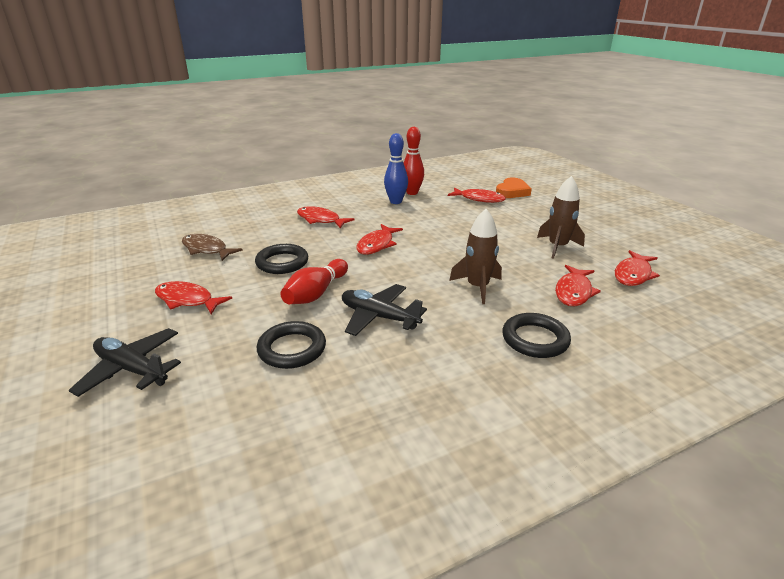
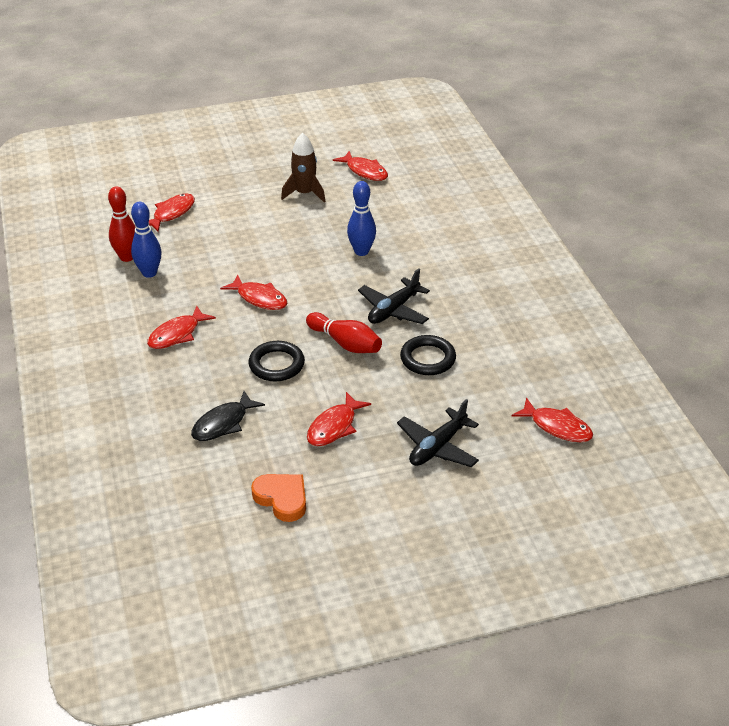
camera: 80 degrees left, 10 degrees up
(207, 249) = (223, 423): brown fish -> black fish
(477, 287) = (361, 251): brown rocket -> blue bowling pin
(512, 192) = (162, 187): orange heart -> orange heart (282, 499)
(535, 339) = (440, 240): black ring -> none
(573, 292) = (382, 206): red fish -> red fish (557, 427)

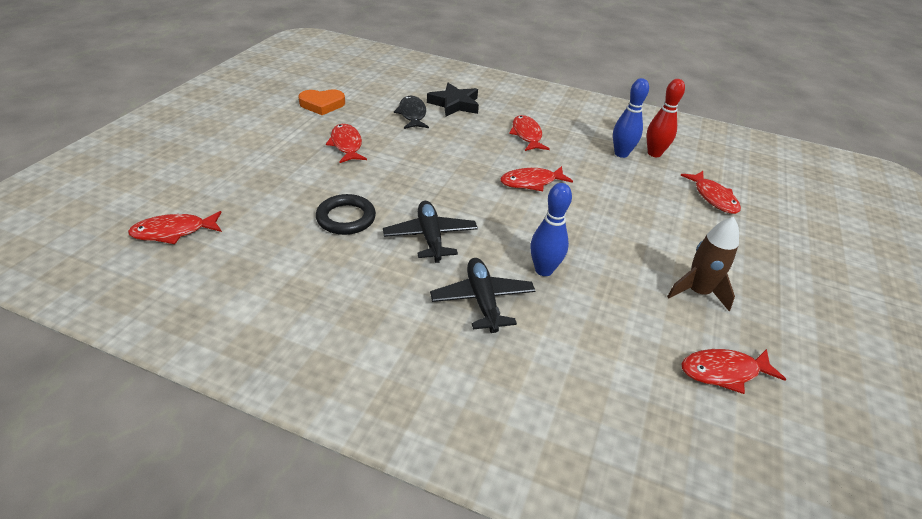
camera: 125 degrees right, 0 degrees up
(164, 409) = (454, 104): none -> black star
(276, 364) = (440, 154): black ring -> none
(345, 343) = (422, 191): red bowling pin -> none
(437, 447) = (260, 170): black plane -> black plane (482, 300)

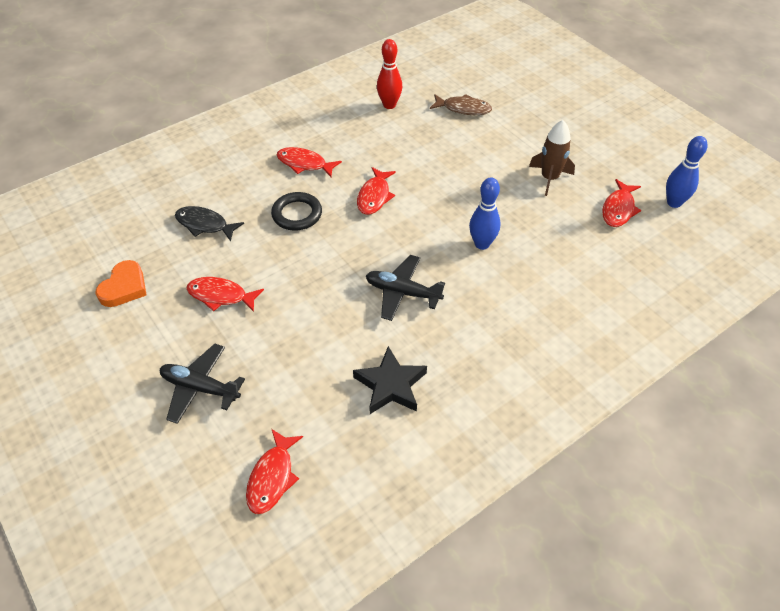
camera: 55 degrees left, 10 degrees up
(346, 218) = (339, 339): black ring -> black ring (297, 214)
(454, 104) = (212, 186): black star -> black star (390, 385)
(482, 300) = (493, 294): black plane -> black plane (200, 388)
(621, 154) = (375, 123): blue bowling pin -> blue bowling pin (674, 203)
(713, 197) = (463, 109): red fish -> brown fish

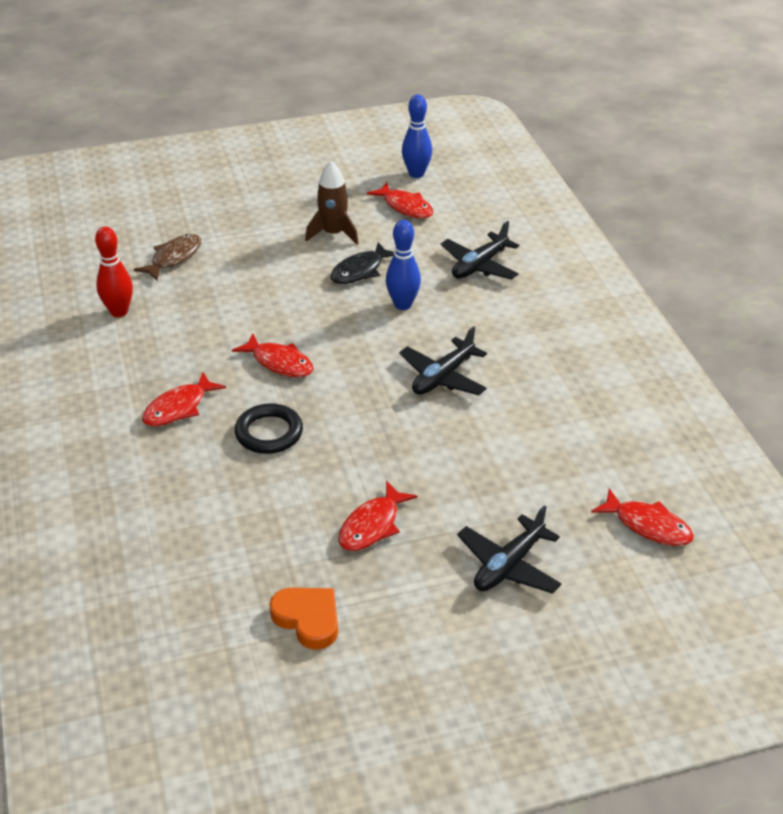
camera: 70 degrees left, 10 degrees down
(205, 225) = (235, 521): black fish -> black fish (360, 271)
(390, 385) = (563, 415): black star -> none
(567, 278) = (479, 266): none -> black plane

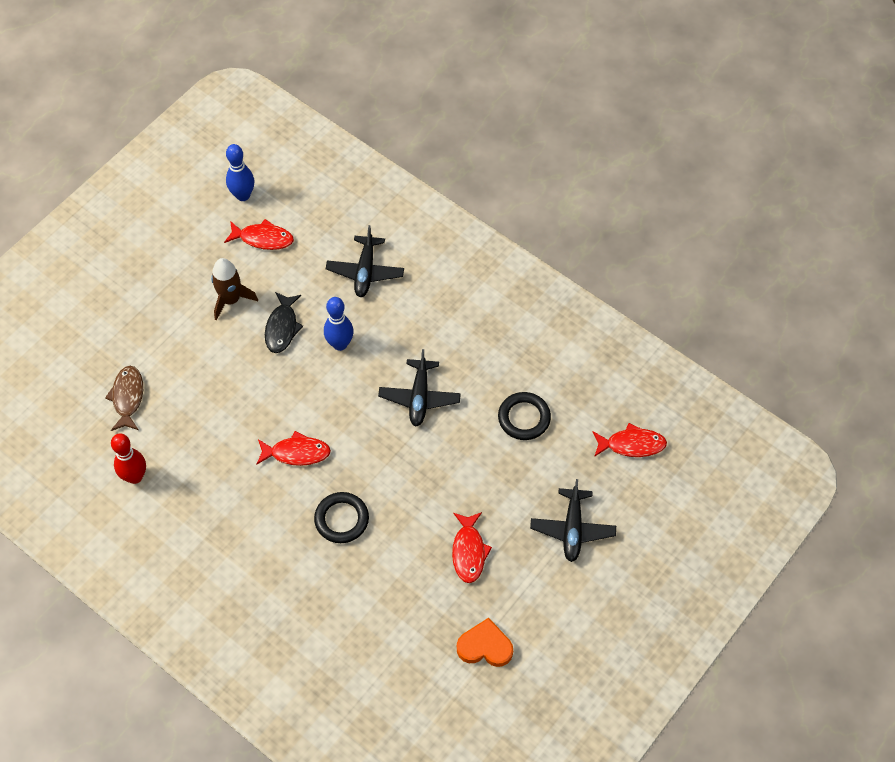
camera: 35 degrees left, 20 degrees up
(179, 408) = (261, 537): red fish -> none
(540, 444) = (524, 418): none -> black ring

